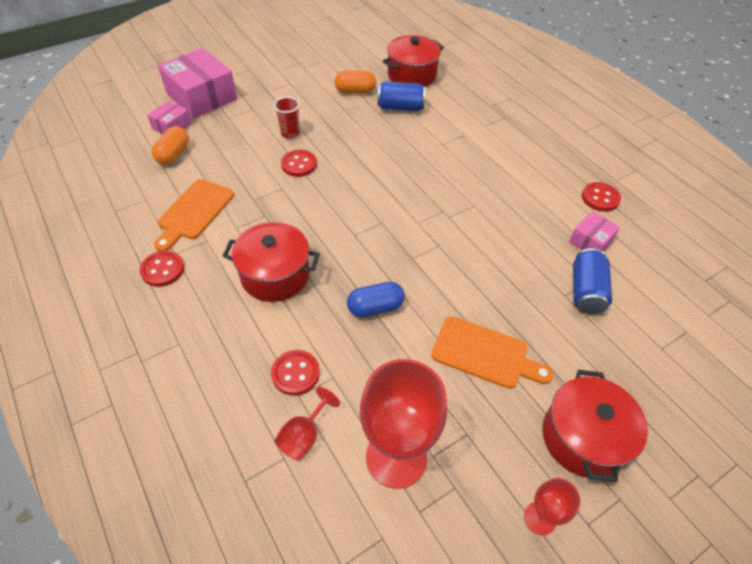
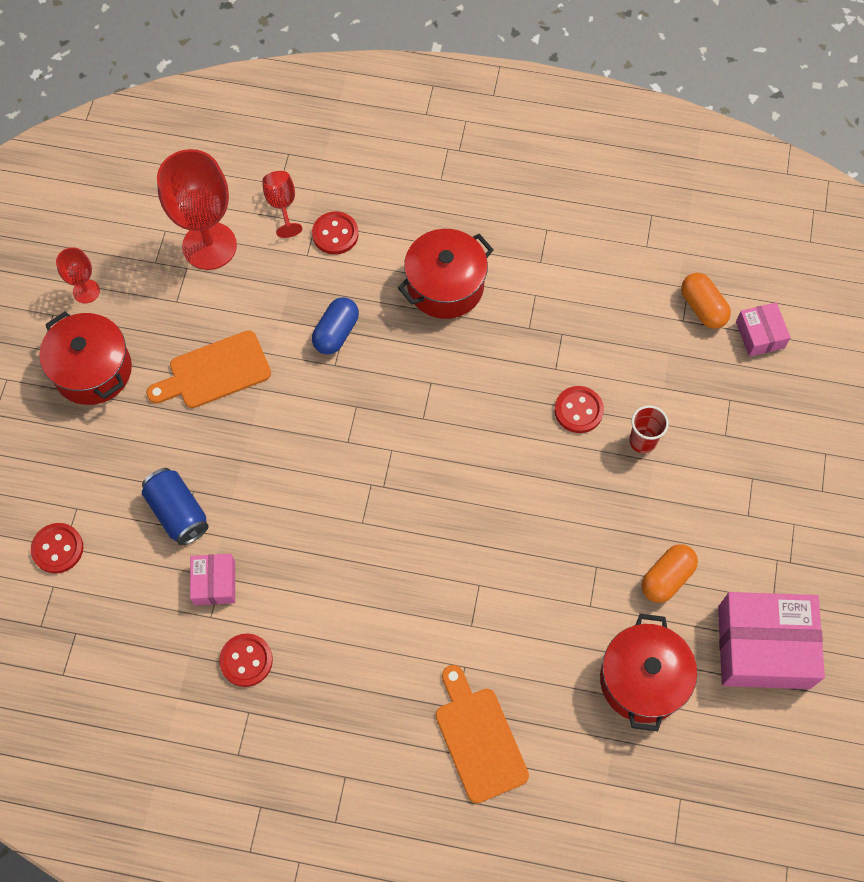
camera: 135 degrees right, 15 degrees up
(162, 270) = (534, 210): red button -> red button (58, 549)
(194, 212) = (589, 274): orange cutting board -> orange cutting board (479, 739)
(201, 96) = (800, 399): pink box -> pink box (763, 646)
(400, 107) = (586, 601): blue can -> none

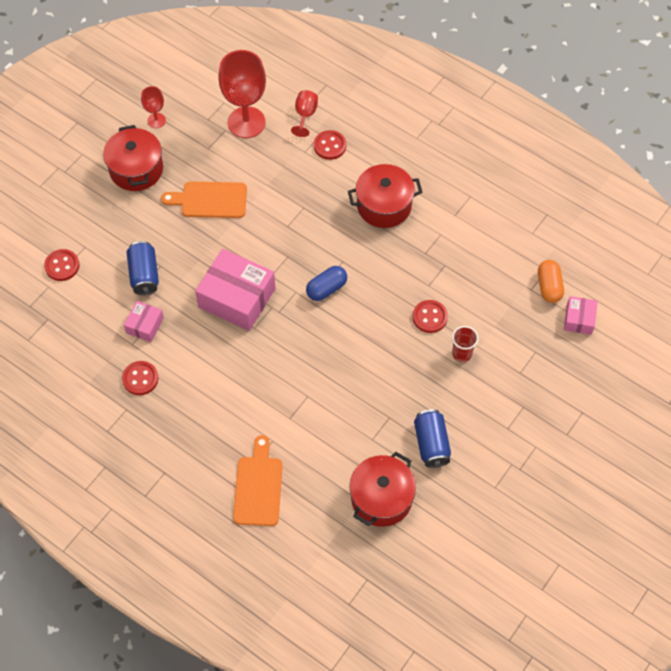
camera: 25 degrees right, 5 degrees down
(336, 333) = (298, 206): blue capsule -> blue capsule (326, 288)
(666, 578) = (431, 444): orange capsule -> blue can
(763, 646) = (472, 513): pink box -> pink box (237, 298)

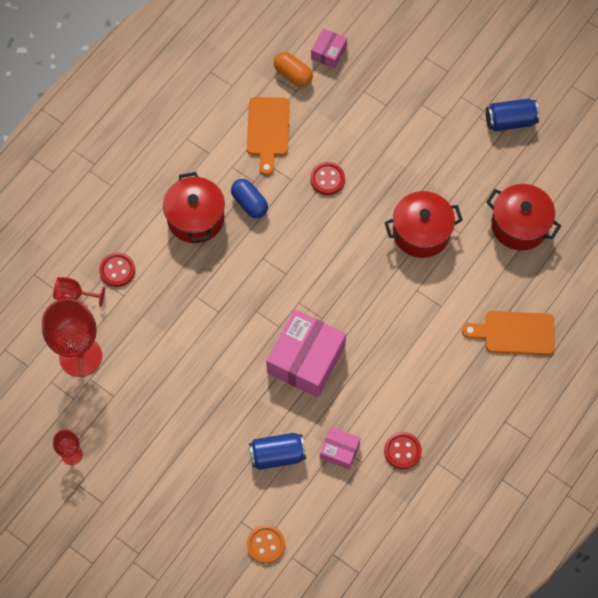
camera: 90 degrees left, 5 degrees up
(62, 266) = (265, 544): red button -> orange button
(136, 169) = (139, 472): red pot -> red pot (421, 232)
(210, 200) = (183, 391): orange cutting board -> orange cutting board (268, 130)
(326, 288) = (295, 273): blue capsule -> blue capsule (249, 203)
(431, 444) = (462, 182): blue can -> blue can (510, 121)
(462, 353) = (367, 153): red cup -> none
(549, 287) = (293, 75): orange capsule -> orange capsule turned 45 degrees clockwise
(579, 319) = (328, 53): pink box -> pink box turned 75 degrees counterclockwise

